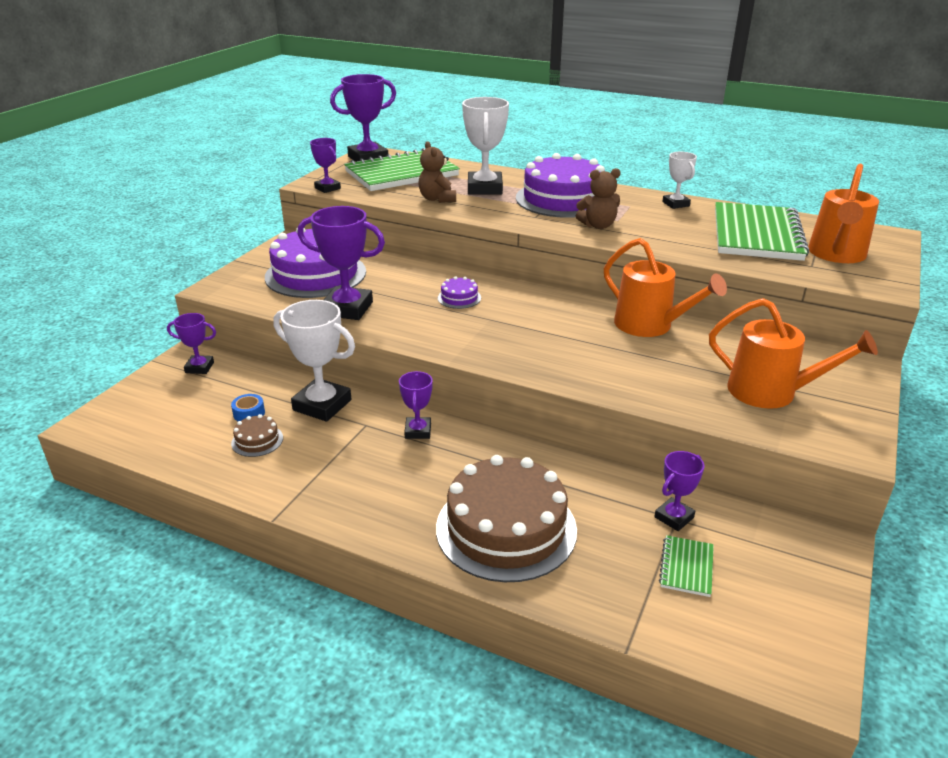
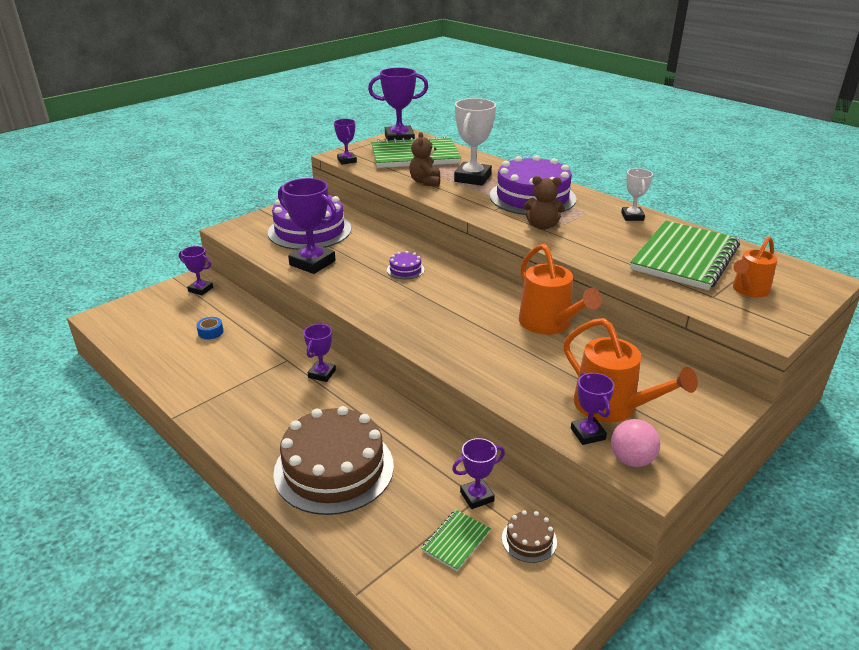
camera: 20 degrees right, 0 degrees up
(257, 440) = (202, 354): brown cake -> brown cake (529, 540)
(322, 405) = (266, 337): white trophy -> none
(770, 423) = (587, 434): none -> purple trophy
(827, 437) = (631, 460): none -> pink ball
(836, 255) = (748, 290): orange watering can -> orange watering can, size x0.64

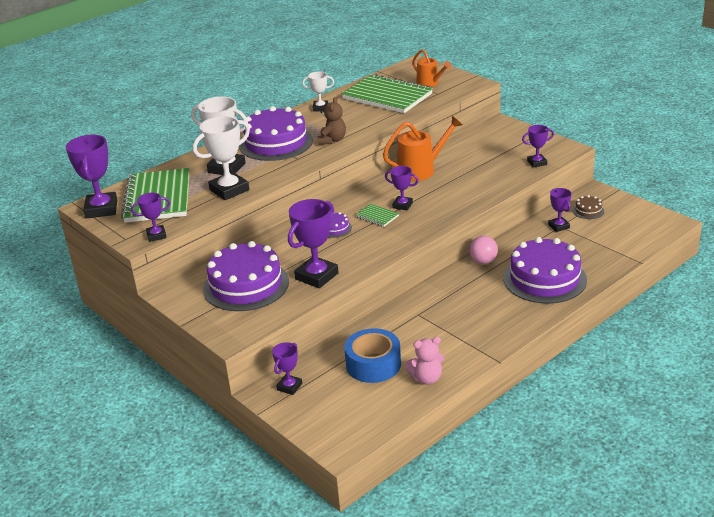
camera: 85 degrees left, 0 degrees up
(171, 365) = (426, 378): none -> pink teddy bear
(210, 332) = (373, 364): blue tape -> blue tape, size x2.31
(322, 374) = (437, 294): purple trophy -> purple trophy (402, 205)
(334, 469) = (544, 279): brown cake -> purple cake
(425, 182) = (229, 190): brown teddy bear -> white trophy
(456, 541) = (595, 233): green notebook -> green notebook (377, 216)
(612, 407) = (511, 154): orange watering can -> none
(631, 460) = (556, 152): pink ball -> pink ball (483, 261)

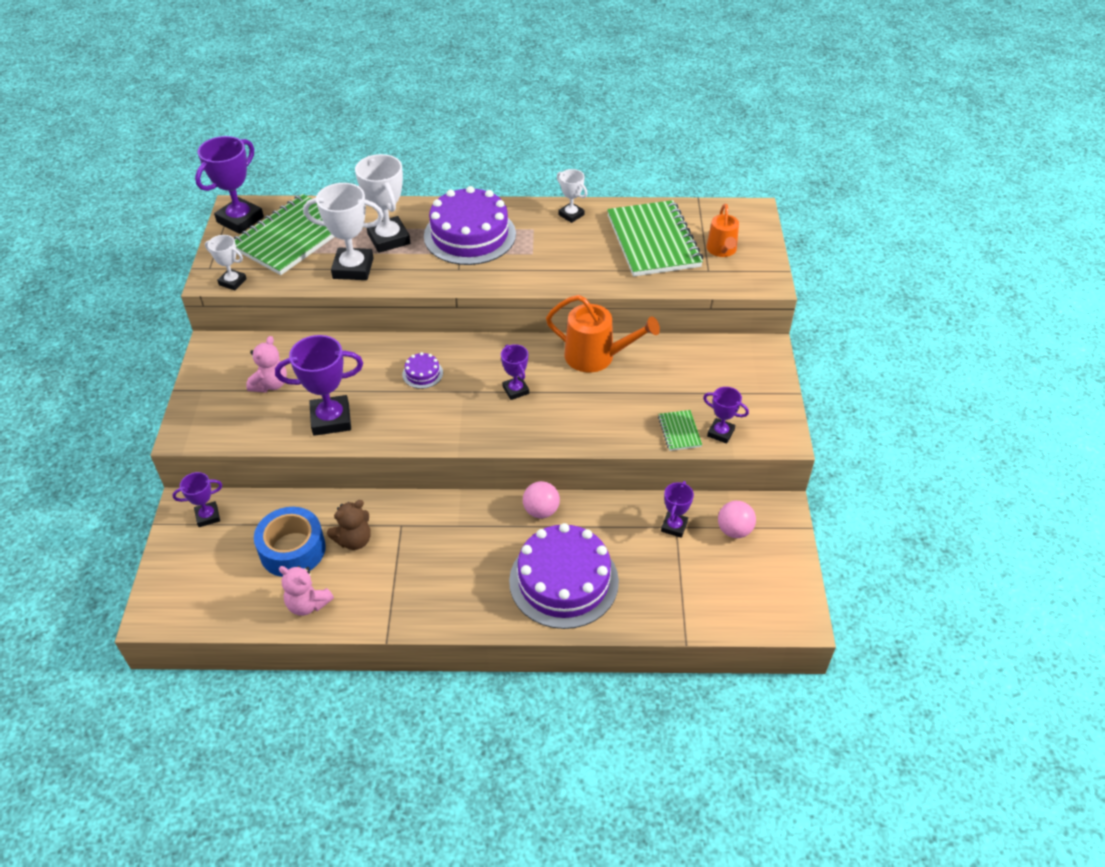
camera: 40 degrees right, 15 degrees up
(156, 235) = (232, 282): purple trophy -> white trophy
(246, 285) = (270, 384): purple cake -> pink teddy bear
(332, 140) = (519, 266): brown teddy bear -> brown teddy bear (354, 540)
(377, 216) = (475, 387): green notebook -> green notebook (679, 431)
(588, 211) = (734, 530): brown cake -> pink ball

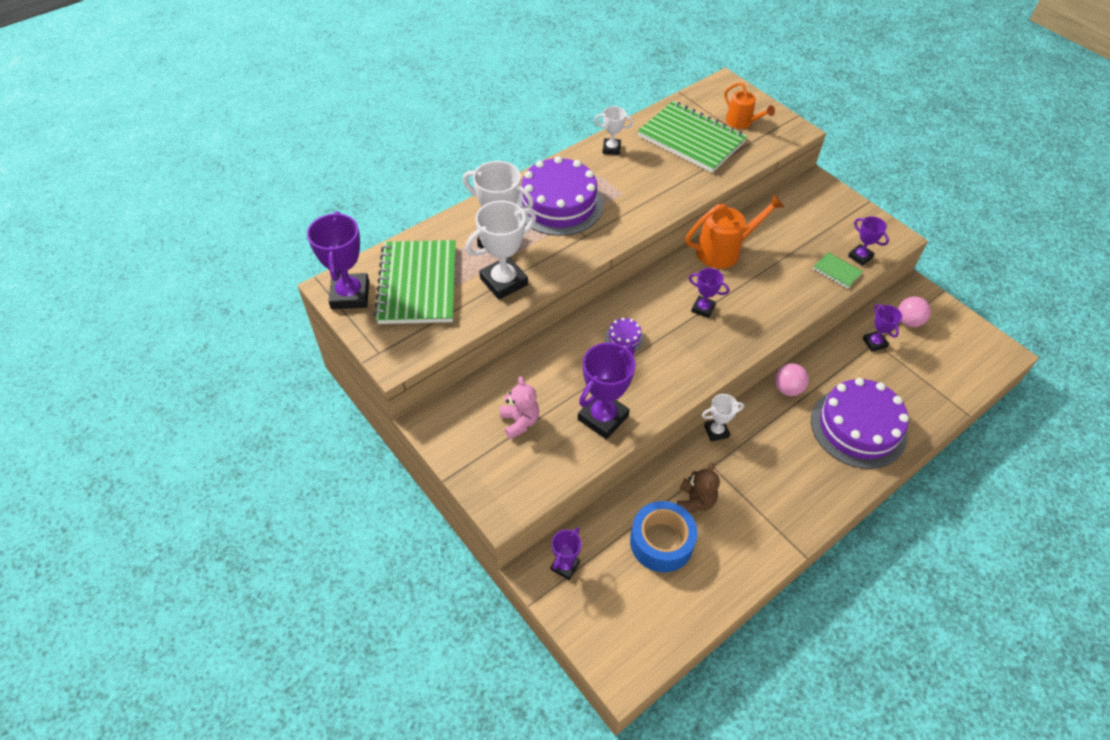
camera: 40 degrees left, 5 degrees up
(232, 282) = (416, 352): white trophy -> white trophy (716, 431)
(308, 604) = (723, 573): pink teddy bear -> none
(720, 433) = (860, 257): purple trophy -> purple trophy turned 60 degrees clockwise

